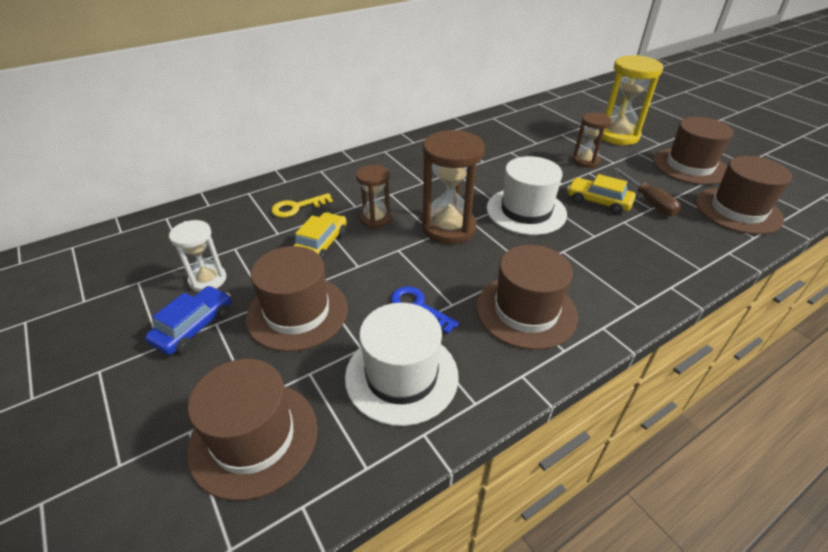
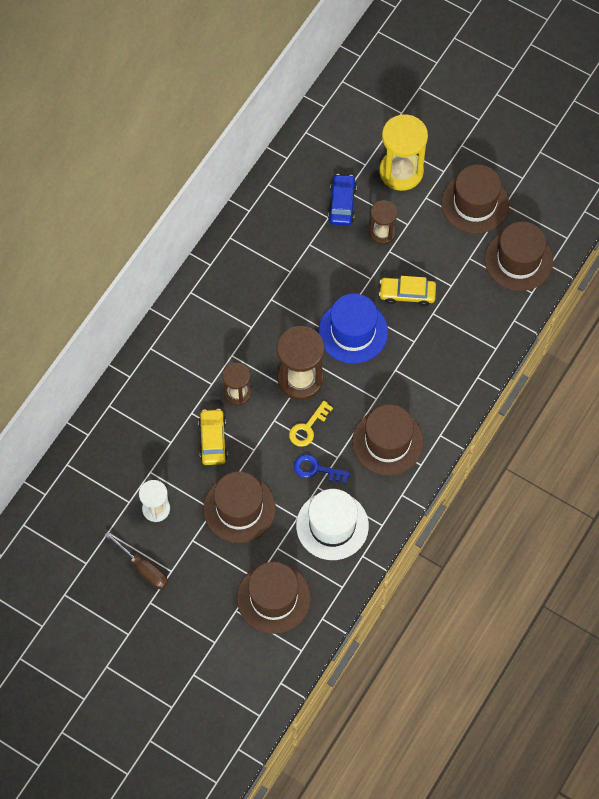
camera: 25 degrees left, 25 degrees up
(194, 327) = (180, 549): blue car -> blue car (342, 204)
(297, 207) = (164, 406): yellow key -> yellow key (308, 428)
(526, 211) = (353, 332): white hat -> blue hat
(648, 201) = (447, 277): brown screwdriver -> brown screwdriver (143, 568)

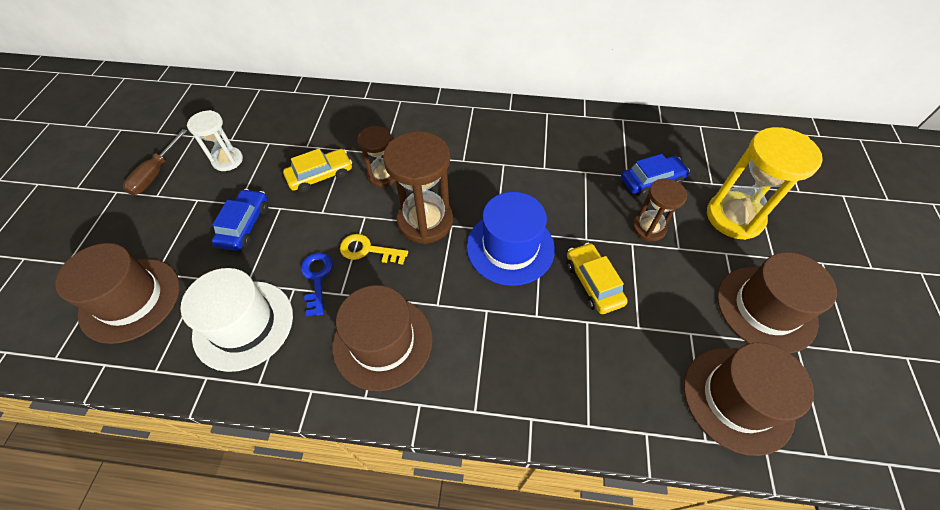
camera: 65 degrees right, 10 degrees down
(239, 508) = (244, 225): brown hat -> blue car

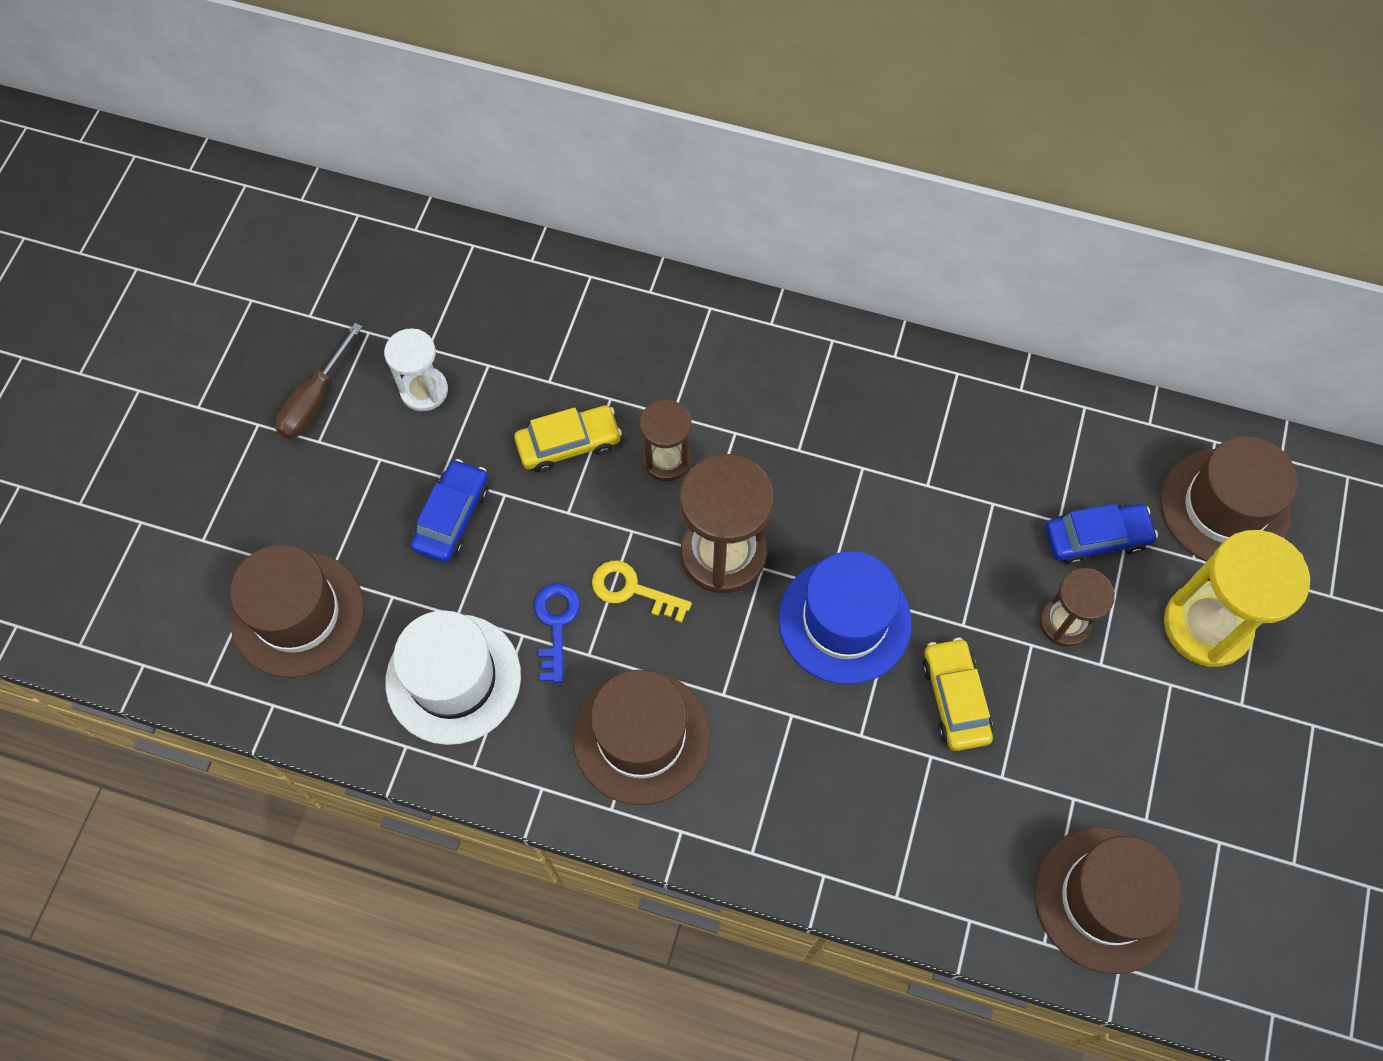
camera: 10 degrees right, 10 degrees up
(766, 308) = (1196, 781): brown hat -> brown hat (1224, 507)

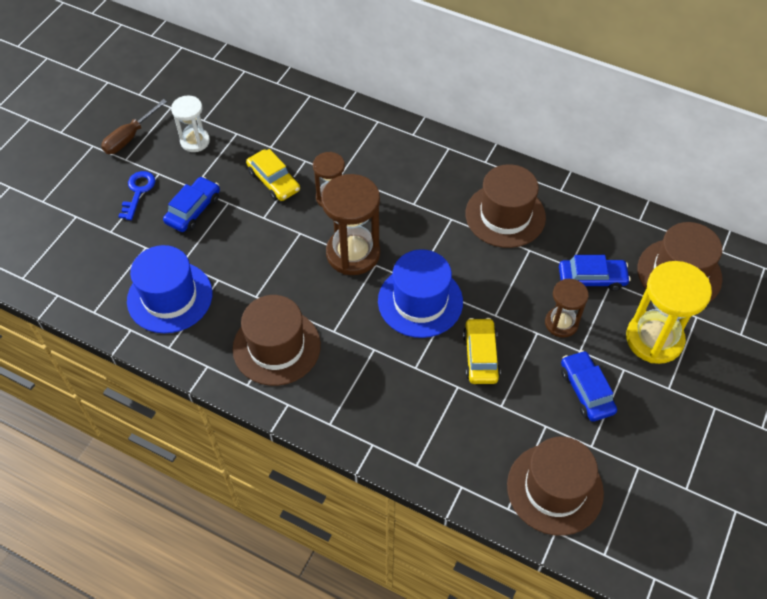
camera: 10 degrees right, 10 degrees down
(297, 614) = (86, 248): brown hat -> brown hat (505, 215)
(453, 678) = (170, 297): white hat -> blue hat
(556, 624) = (240, 277): blue key -> blue key (138, 192)
(569, 444) = (273, 181): yellow car -> yellow car turned 60 degrees clockwise
(632, 590) = (292, 265): yellow key -> none
(1122, 729) = (586, 390): none -> blue car

